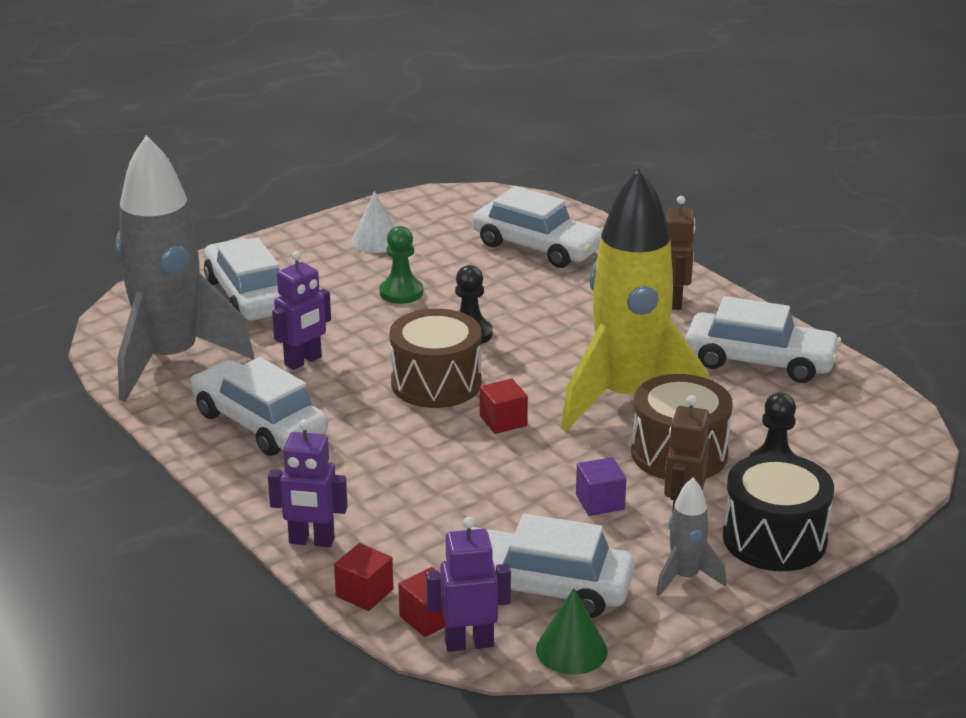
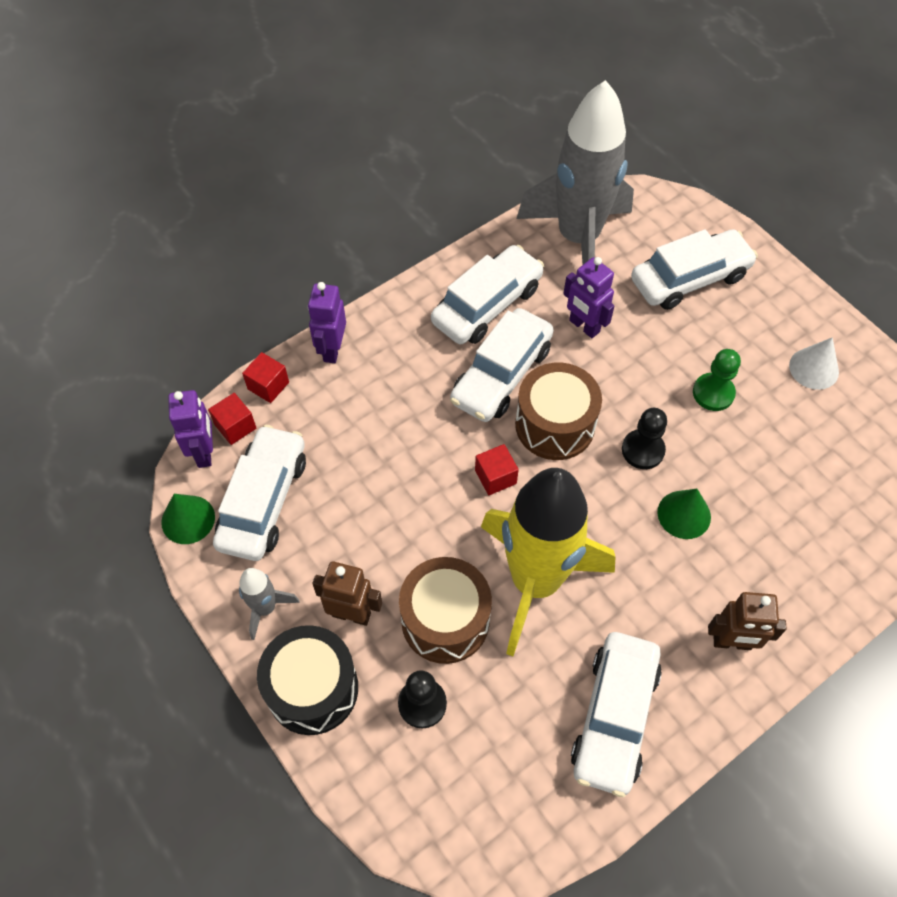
camera: 90 degrees right, 30 degrees up
(537, 247) = (828, 512): white car -> white car (501, 374)
(544, 316) = (684, 514): none -> green cone
(600, 502) = (373, 549): purple cube -> none

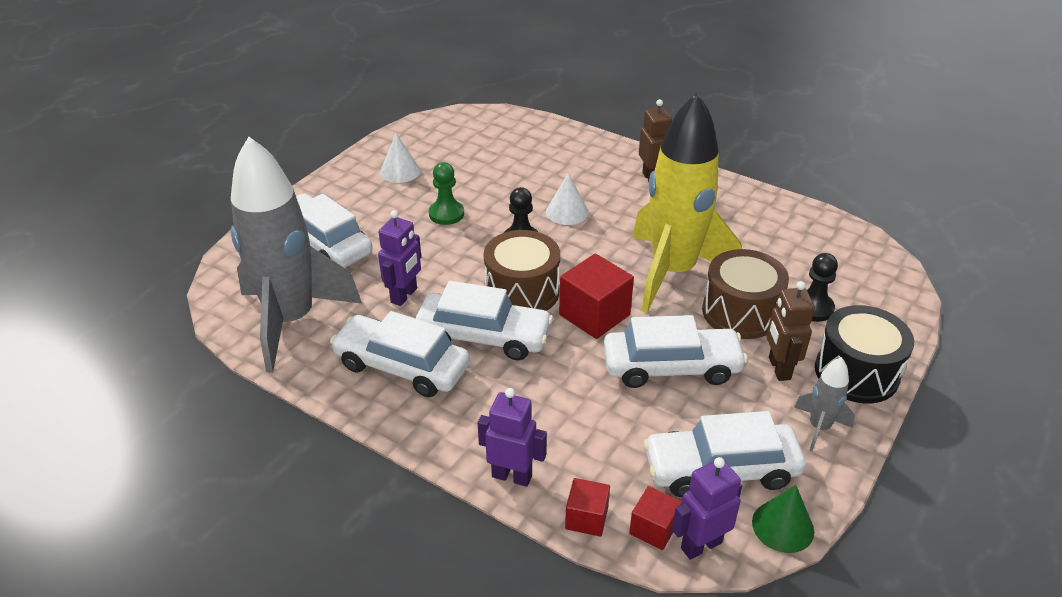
camera: 110 degrees left, 20 degrees down
(332, 349) = (512, 476): purple robot -> purple robot turned 150 degrees counterclockwise
(495, 477) = (594, 315): red cube -> red cube, size x1.73
(614, 717) = (743, 217): white car -> white car (671, 367)
(684, 514) = (567, 212): green cone -> white cone

